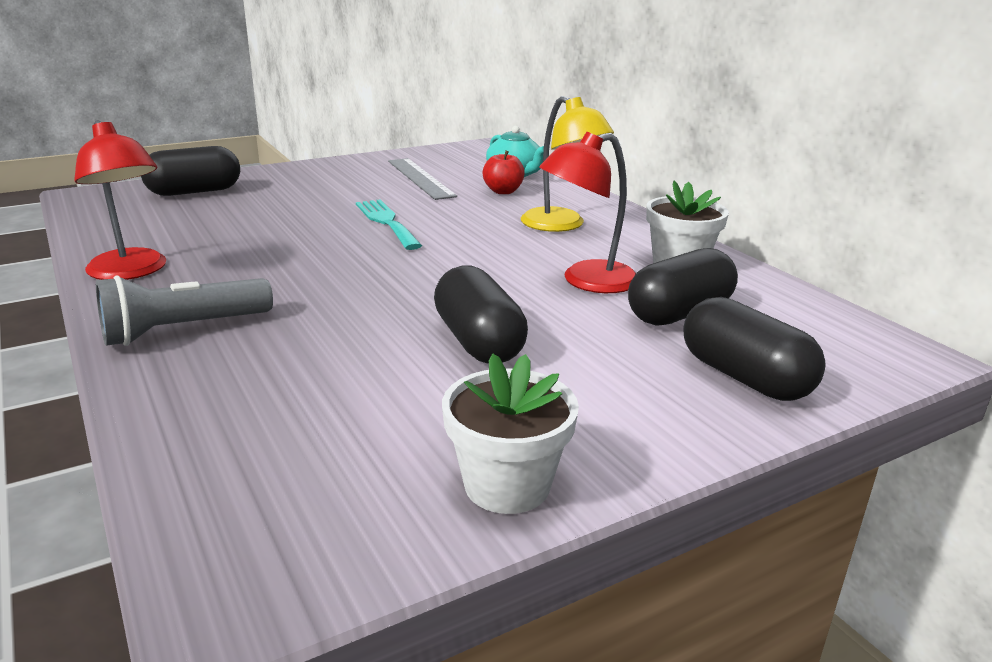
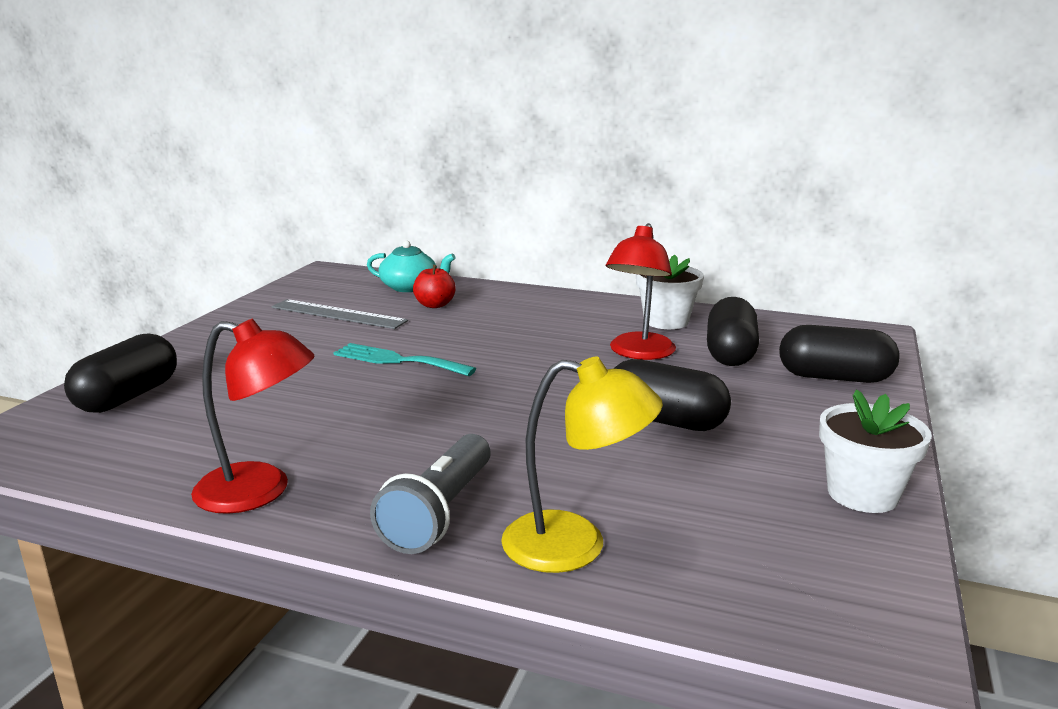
camera: 40 degrees left, 5 degrees down
(561, 225) = (536, 318): yellow lamp -> yellow lamp (575, 545)

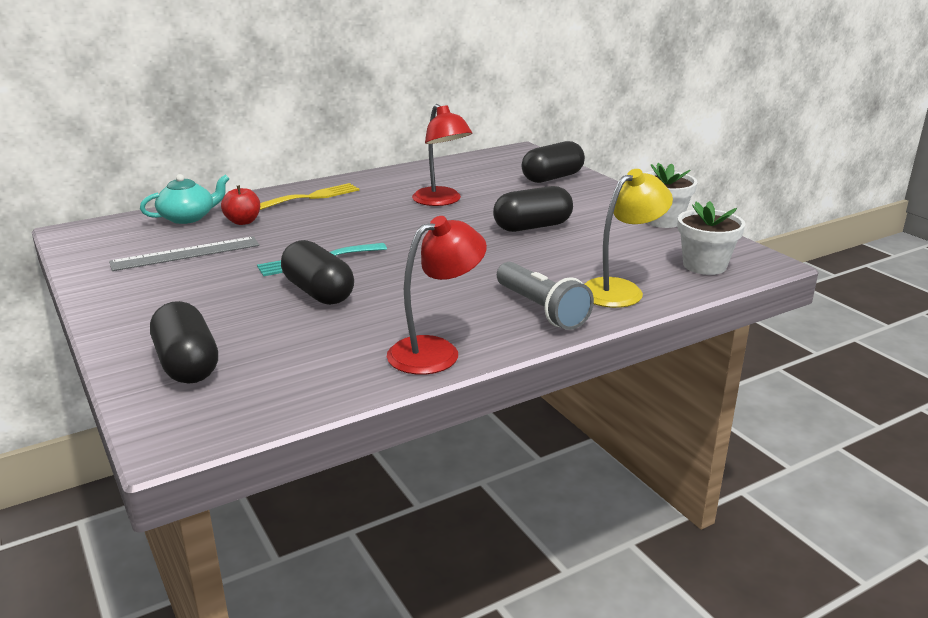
camera: 50 degrees left, 5 degrees up
(536, 304) = (312, 197): none -> yellow fork
(666, 321) = (413, 179): white flower pot -> white flower pot (704, 265)
(730, 353) = (484, 184): black capsule -> black capsule (318, 292)

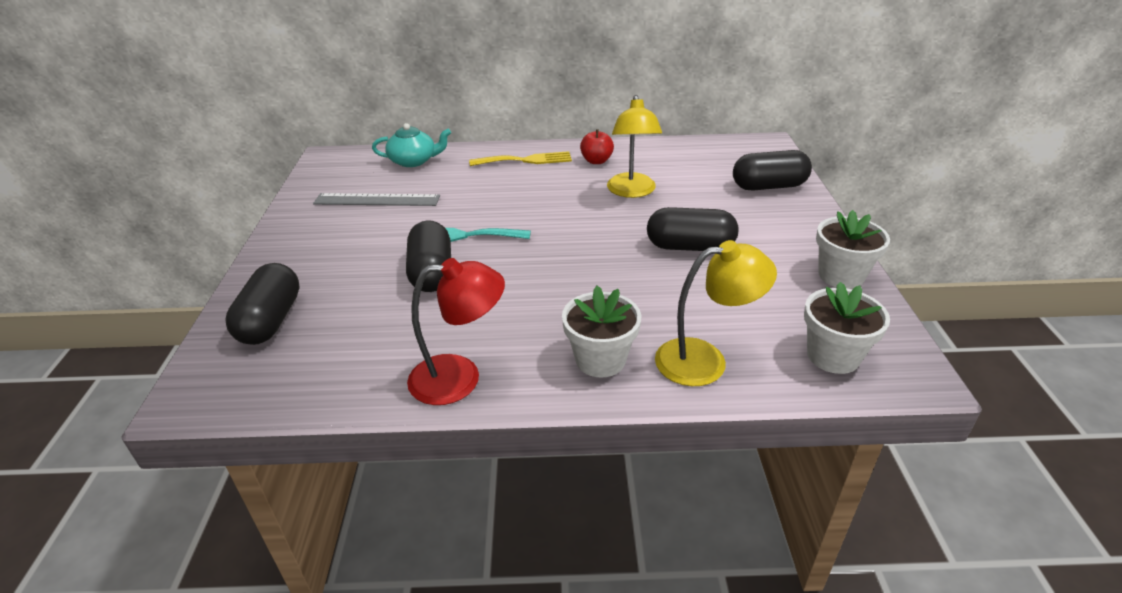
camera: 30 degrees right, 10 degrees up
(243, 222) = (448, 175): red apple -> red apple (596, 161)
(441, 201) = (632, 191): red lamp -> yellow lamp
(541, 310) = (600, 359): grey flashlight -> white flower pot

